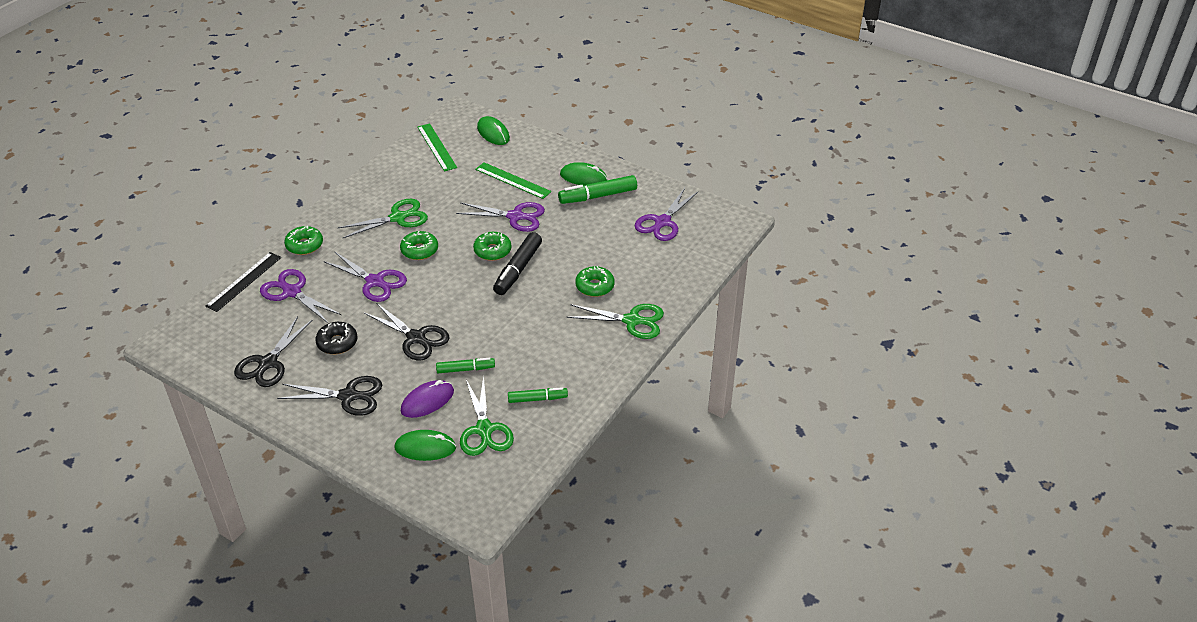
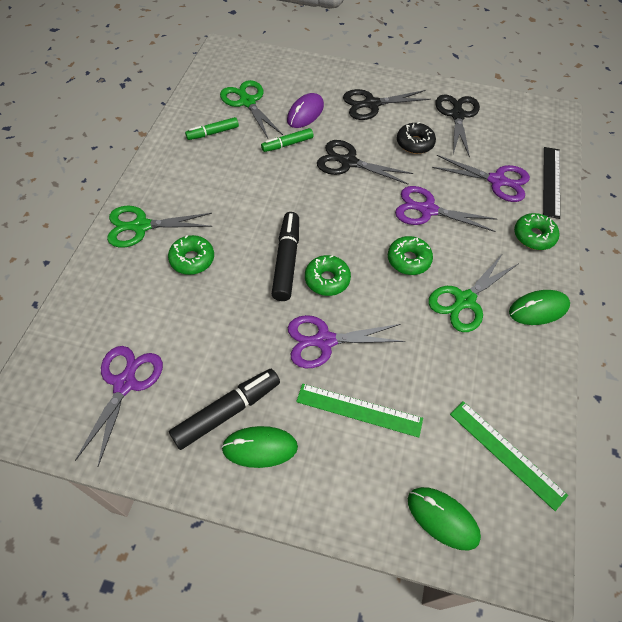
camera: 160 degrees right, 15 degrees up
(425, 448) = (287, 82): green mouse -> green mouse (538, 309)
(598, 196) = (227, 411): green marker -> black marker

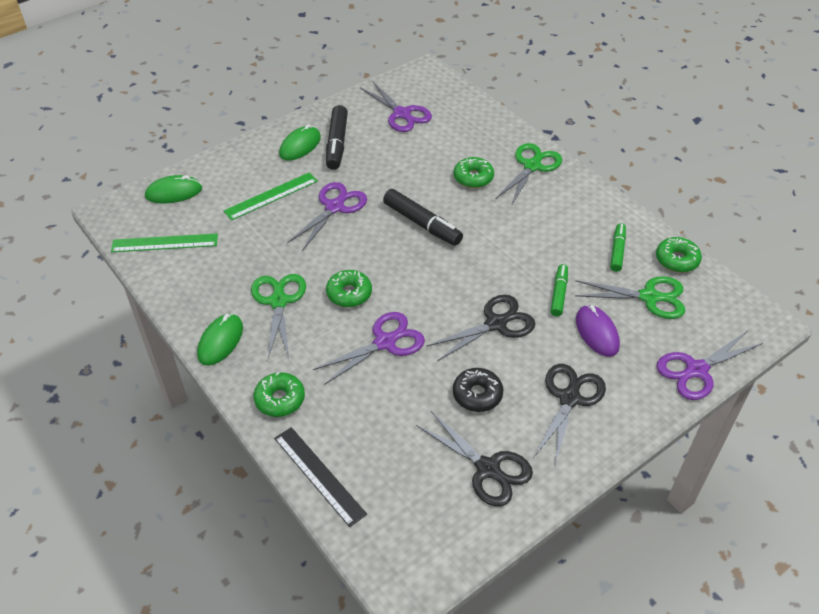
camera: 130 degrees right, 10 degrees down
(327, 279) = (382, 236): green donut -> green donut (677, 260)
(496, 181) = (366, 425): purple scissors -> purple scissors (696, 370)

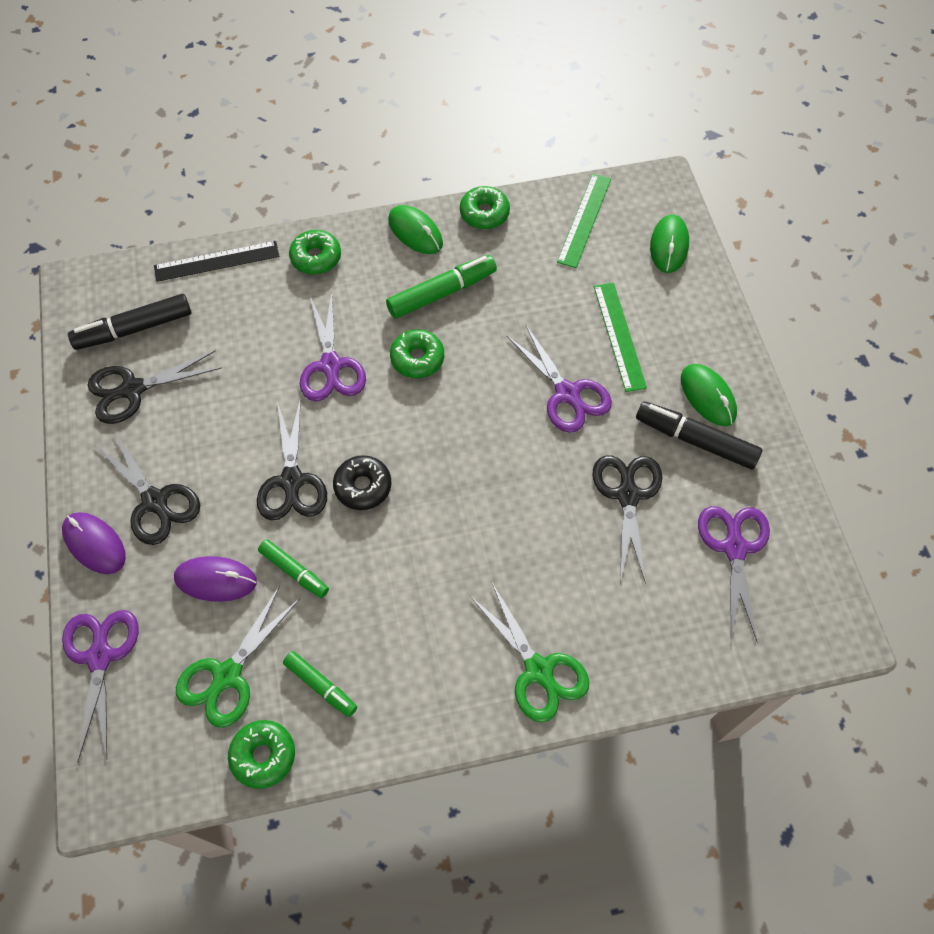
camera: 115 degrees right, 15 degrees up
(278, 301) = (441, 293): green scissors -> green marker
(395, 161) = (627, 495): none -> black scissors
(402, 114) = (734, 548): purple scissors -> purple scissors turned 105 degrees clockwise
(422, 224) = (491, 476): black marker -> black marker (134, 329)
(473, 178) = (549, 577): green donut -> green donut (484, 213)
(477, 394) = (215, 419): black donut -> black donut (363, 486)
(629, 419) = (94, 544): none -> purple mouse

